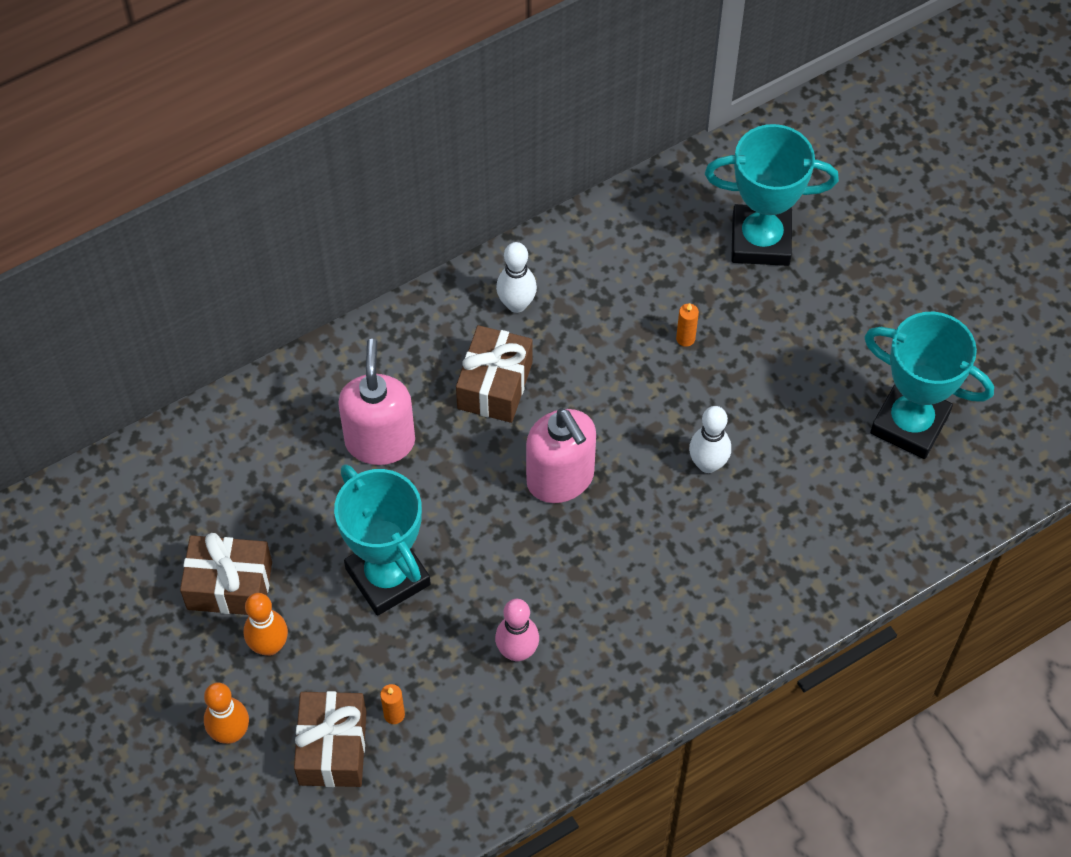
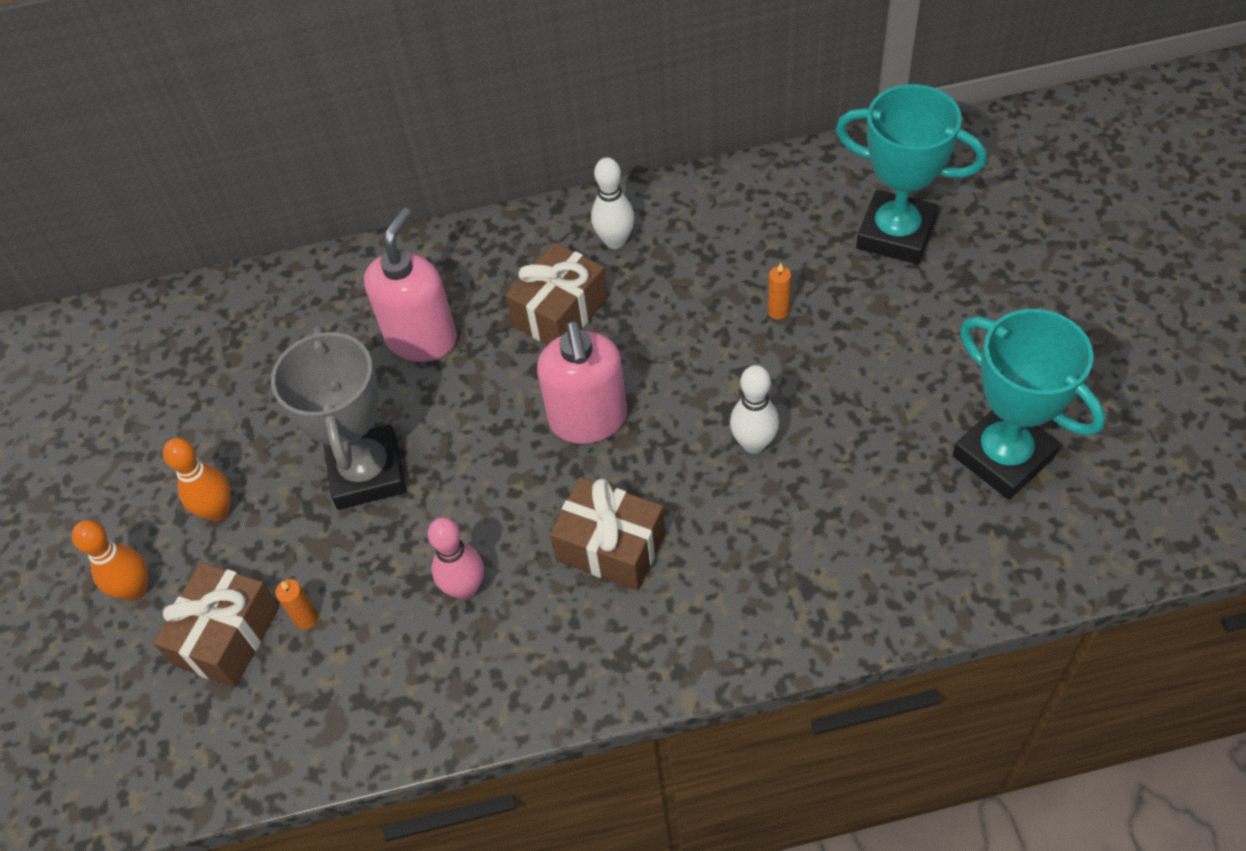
camera: 25 degrees right, 5 degrees down
(229, 586) = (210, 441): brown gift -> brown gift (610, 547)
(388, 576) = (367, 473): turquoise trophy -> grey trophy

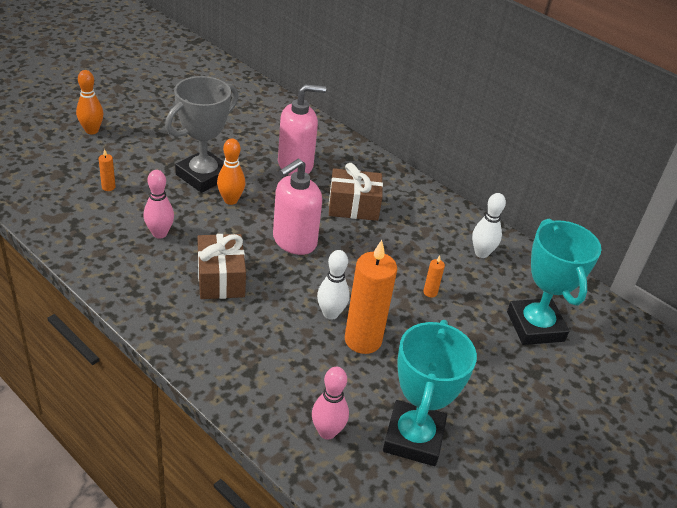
camera: 45 degrees right, 15 degrees down
(217, 511) = (149, 138): orange bowling pin -> orange bowling pin (230, 200)
(227, 636) = (84, 166): brown gift -> none
(615, 241) = (417, 210): white bowling pin -> white bowling pin (481, 253)
(820, 430) = (363, 340): none -> orange candle
(950, 545) = (327, 432): none -> pink bowling pin

